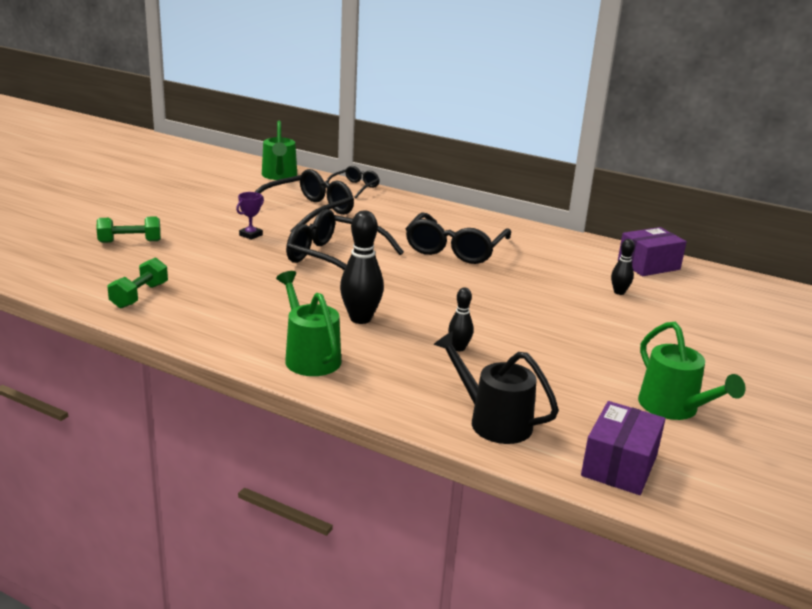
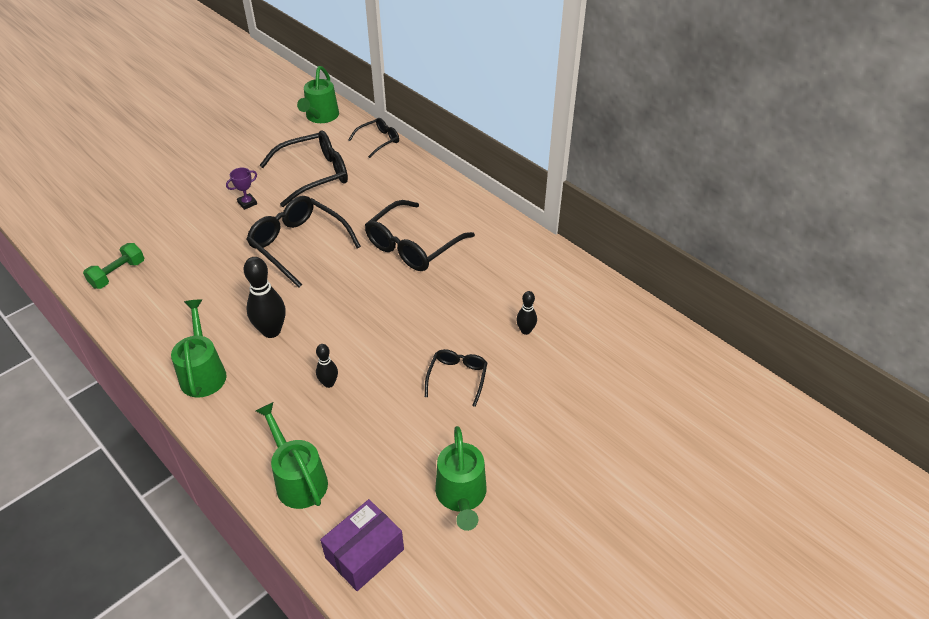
camera: 20 degrees right, 20 degrees up
(130, 241) = (147, 201): green dumbbell -> none
(492, 421) = (298, 479): black watering can -> green watering can
(586, 329) = (457, 378): none -> black glasses
(648, 265) = (584, 294): purple box -> none

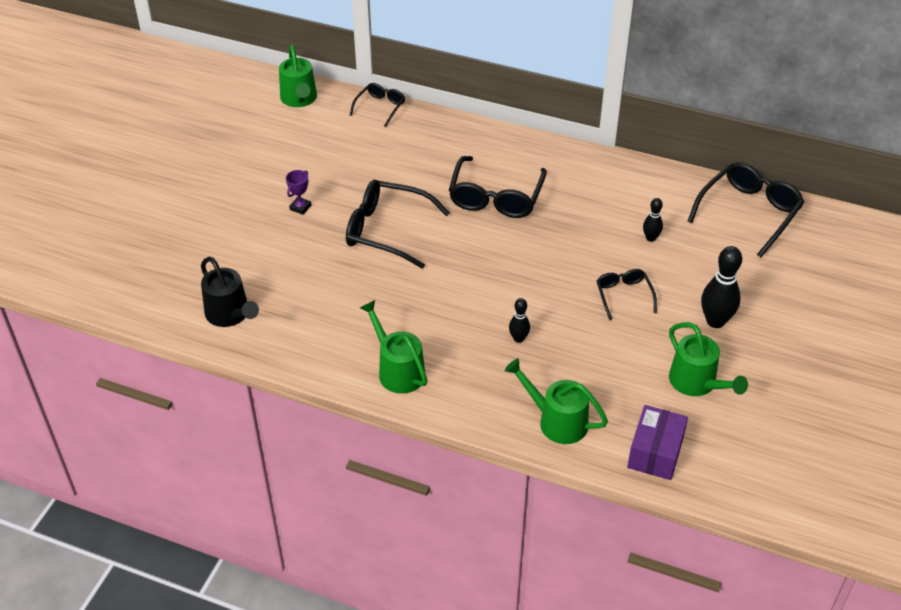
camera: 25 degrees left, 0 degrees up
(118, 274) = (230, 315): green dumbbell -> black watering can
(271, 331) = (429, 314): black bowling pin -> black bowling pin (715, 321)
(314, 175) = (344, 160): black glasses -> black glasses (748, 213)

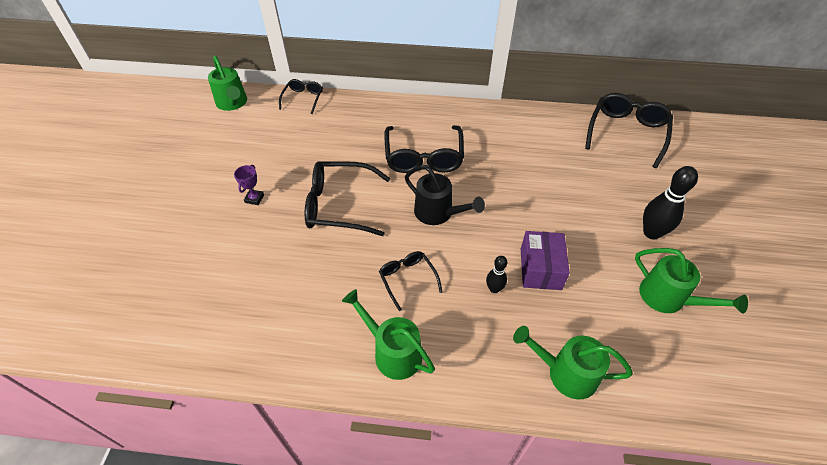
camera: 15 degrees left, 5 degrees up
(230, 315) = (207, 327): black watering can -> black watering can (438, 213)
(624, 296) = (566, 225): black glasses -> black glasses (407, 279)
(650, 238) = (563, 168): black bowling pin -> none
(655, 452) = (671, 386): purple box -> purple box (540, 269)

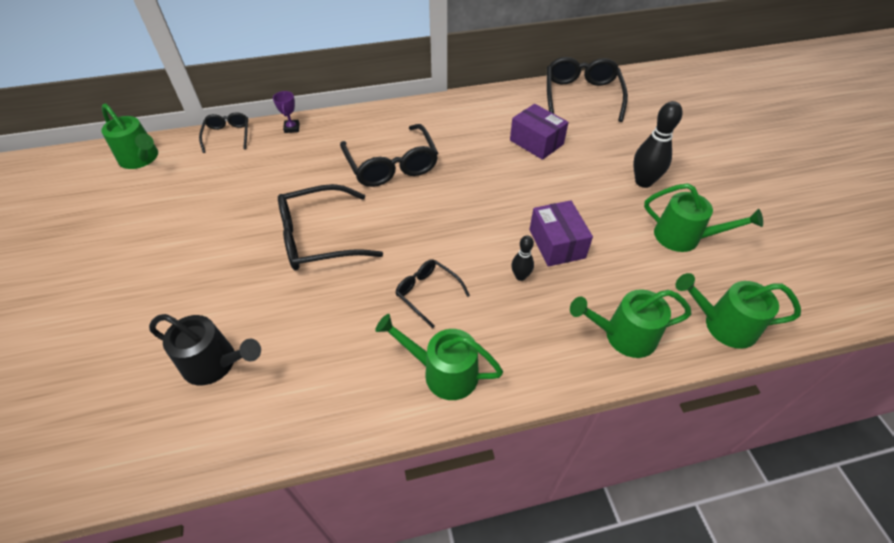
camera: 20 degrees left, 0 degrees up
(254, 199) = (214, 257): purple trophy -> purple trophy (292, 128)
(438, 213) = (431, 217): black watering can -> black watering can (216, 363)
(562, 168) = (536, 142): none -> purple box
(669, 395) = (722, 325): none -> green watering can

